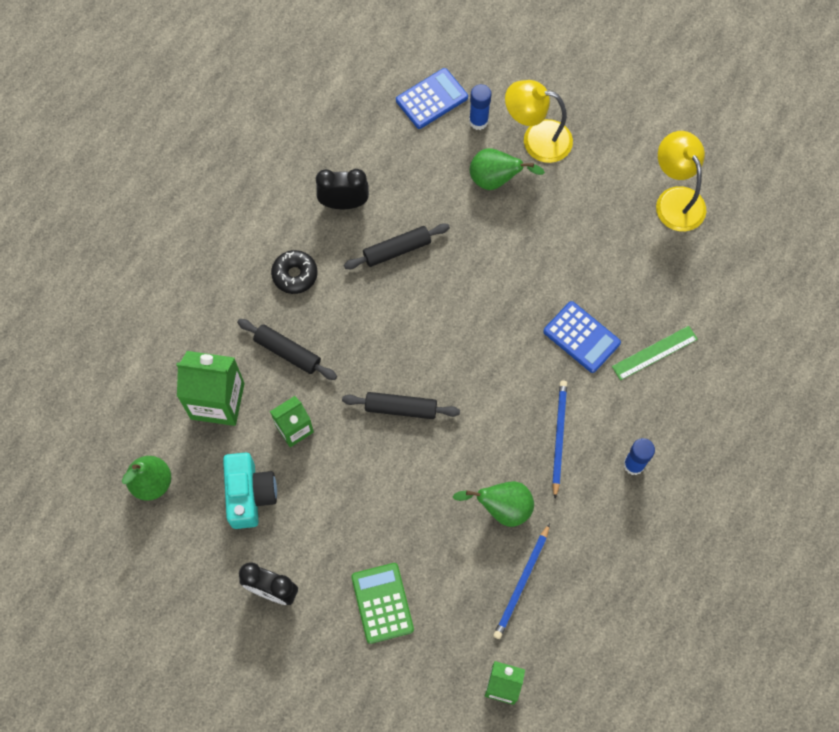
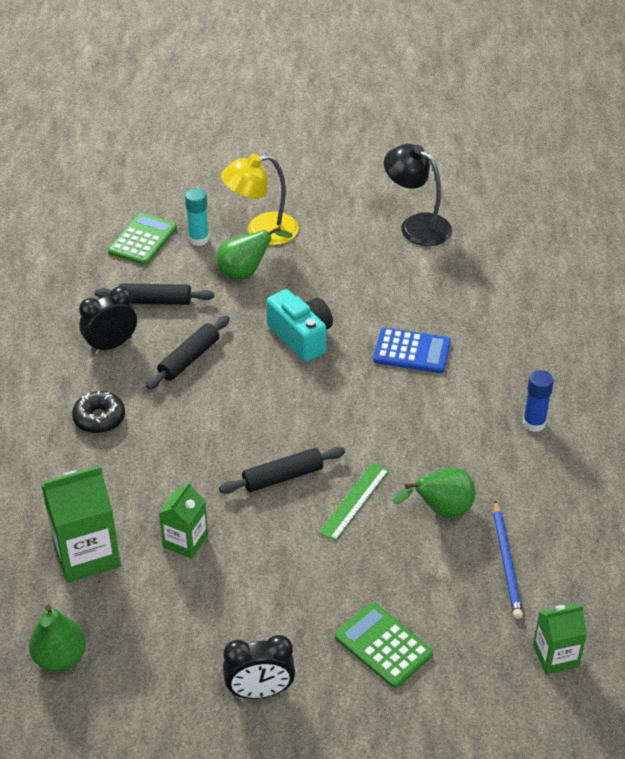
camera: 30 degrees left, 25 degrees down
(250, 494) = (177, 618): turquoise camera -> turquoise camera (301, 337)
(287, 352) = (134, 482): black rolling pin -> black rolling pin (155, 301)
(432, 99) = (143, 240): blue calculator -> green calculator
(478, 121) = (198, 239): blue glue stick -> turquoise glue stick
(559, 437) = (450, 433): blue pencil -> none
(654, 353) = (485, 335): green ruler -> green ruler (354, 501)
(675, 199) = (416, 225): yellow lamp -> black lamp

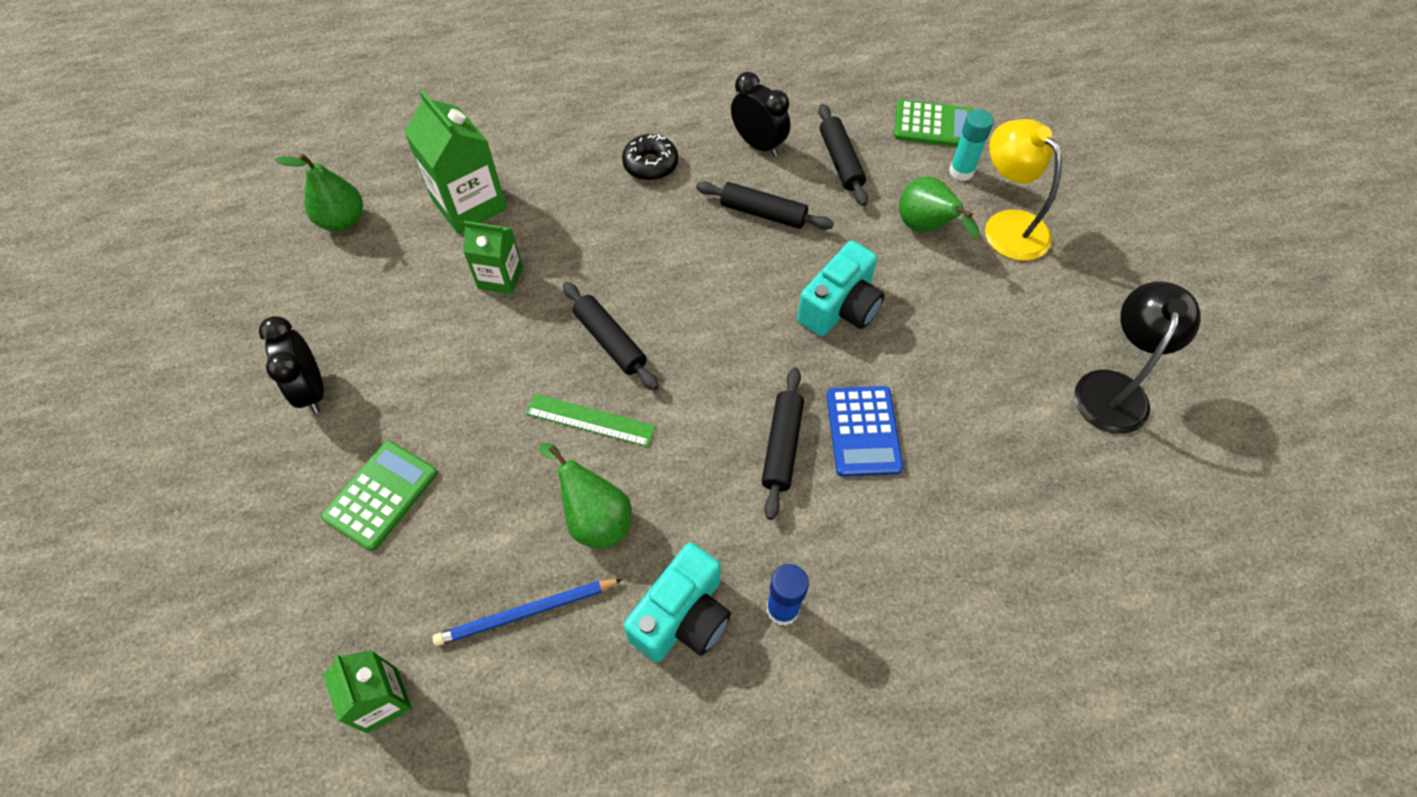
camera: 75 degrees right, 15 degrees up
(411, 396) = (782, 446): none -> black rolling pin
(528, 475) = (682, 616): none -> turquoise camera

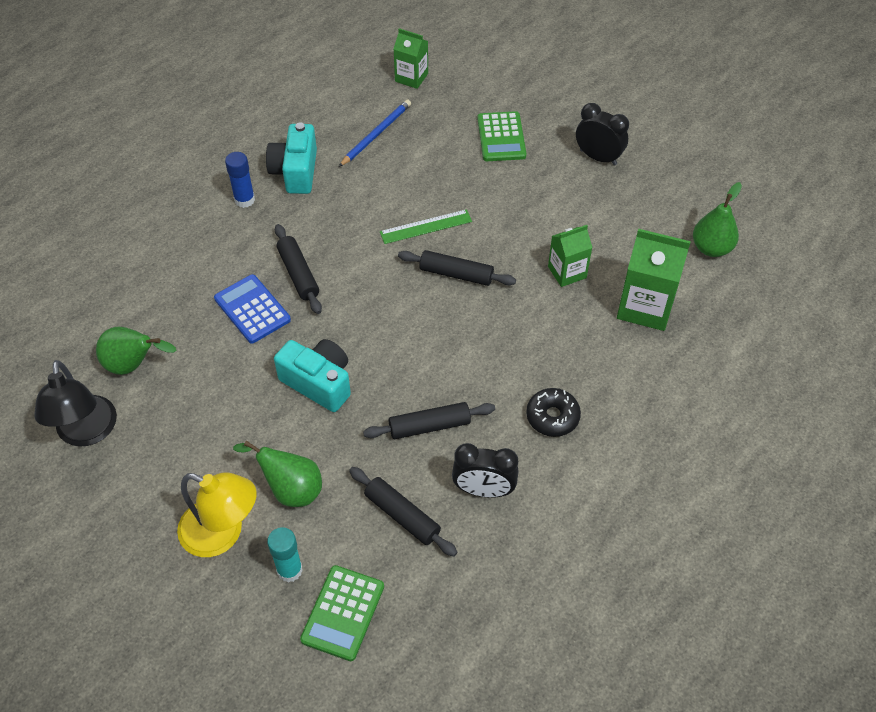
camera: 145 degrees right, 5 degrees down
(595, 518) = (378, 185): green pear -> green pear (133, 365)
(840, 307) = (318, 383): turquoise camera -> turquoise camera turned 120 degrees clockwise
(934, 125) = (343, 613): green calculator -> green calculator turned 45 degrees counterclockwise

